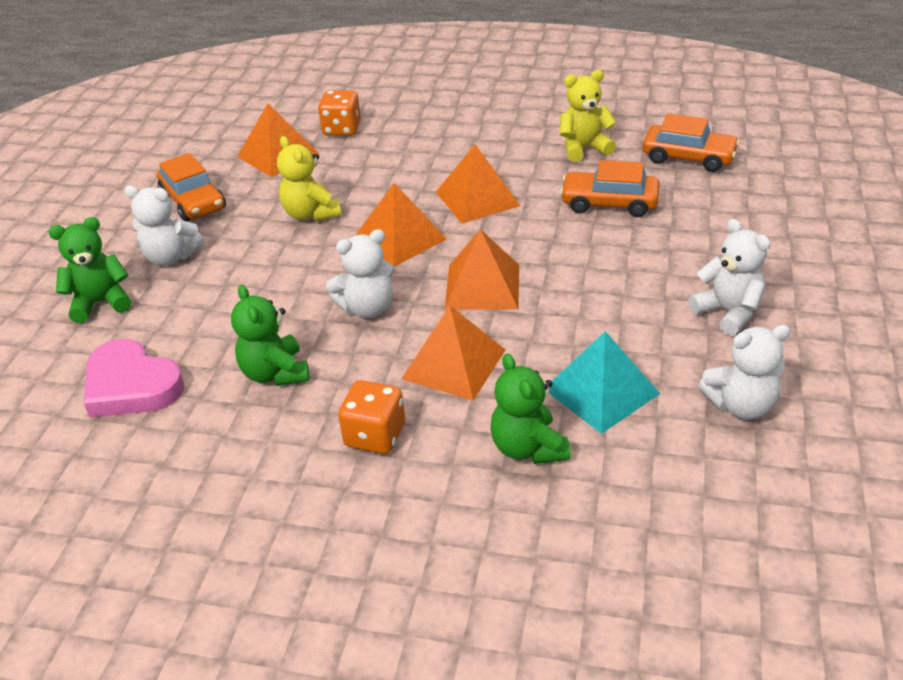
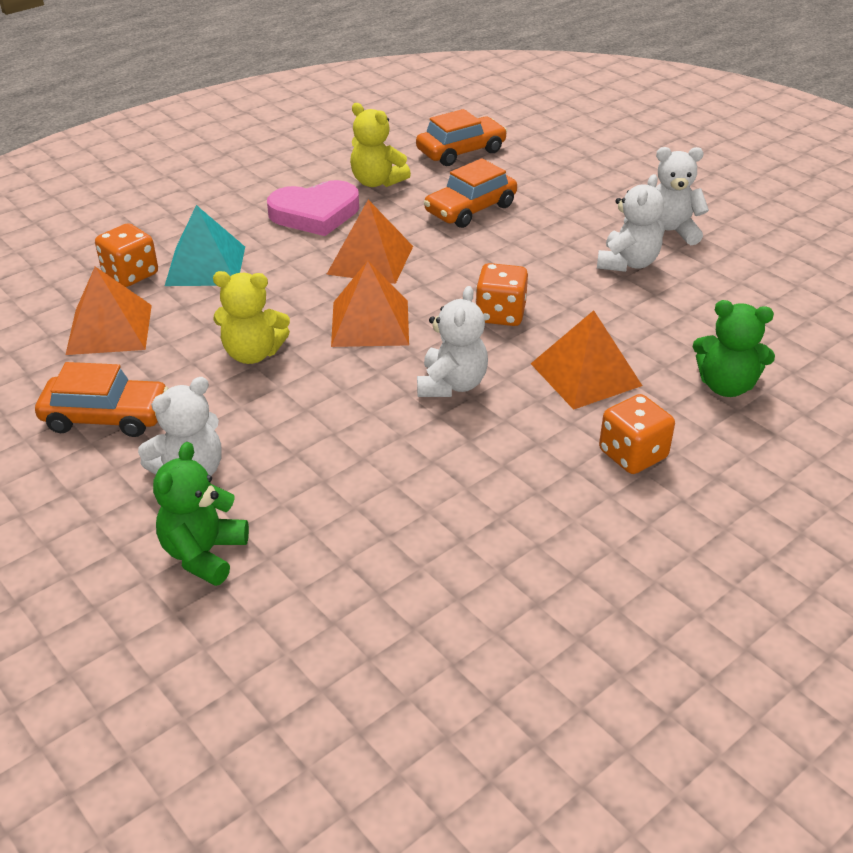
camera: 55 degrees left, 0 degrees up
(131, 385) = (386, 581): pink heart -> pink heart (315, 213)
(275, 373) = (481, 476): green teddy bear -> none
(482, 286) = (500, 314): orange pyramid -> orange dice
(584, 148) = (377, 182): yellow teddy bear -> yellow teddy bear turned 75 degrees counterclockwise
(601, 391) = (696, 324): turquoise pyramid -> turquoise pyramid (206, 265)
(741, 405) = (772, 278): white teddy bear -> white teddy bear (627, 263)

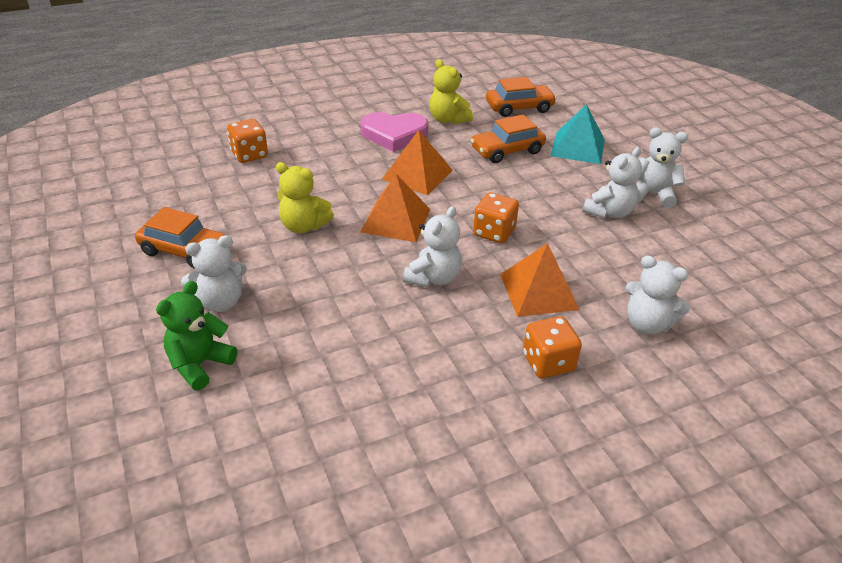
camera: 15 degrees right, 0 degrees up
(109, 329) = (217, 190): orange pyramid -> none
(206, 265) = (302, 158): turquoise pyramid -> turquoise pyramid (578, 147)
(726, 386) = (647, 324): green teddy bear -> white teddy bear

